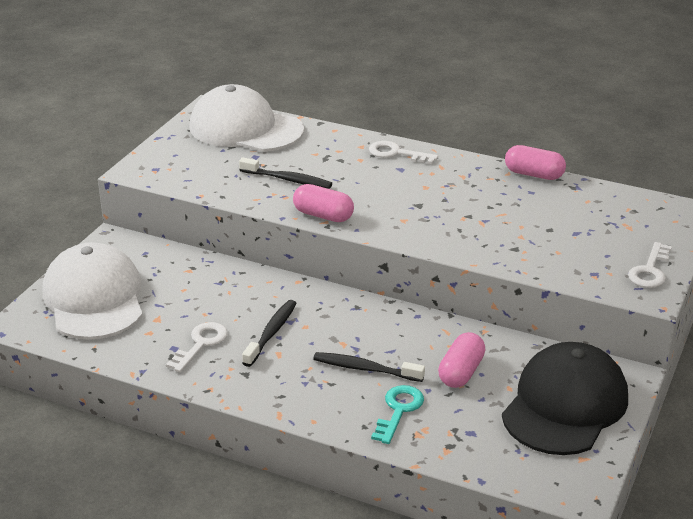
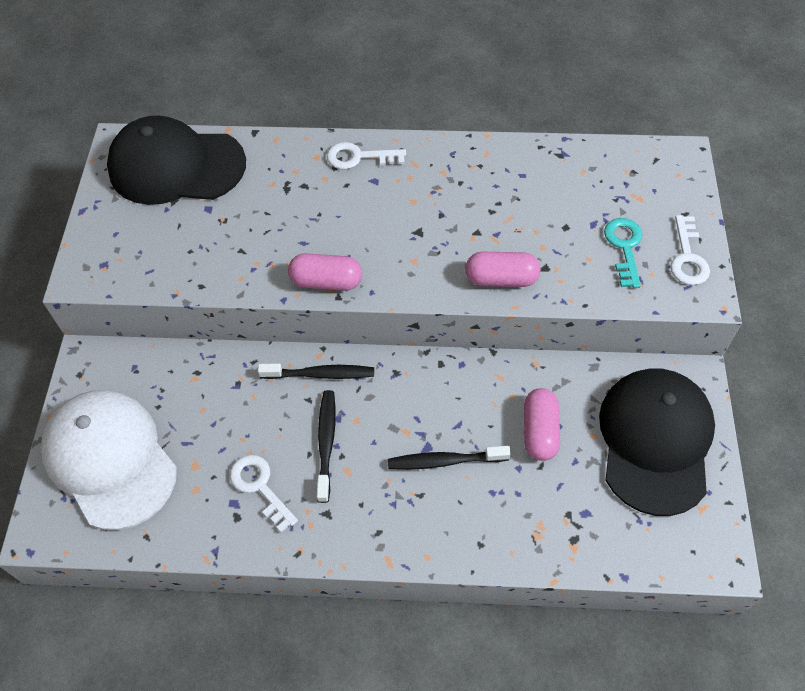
camera: 20 degrees left, 25 degrees up
(201, 344) = (260, 487): white key -> white key turned 45 degrees counterclockwise
(245, 128) = (176, 166): white cap -> black cap
(288, 180) = (262, 236): black toothbrush -> black toothbrush (320, 374)
(399, 410) = (504, 509): turquoise key -> turquoise key (624, 247)
(534, 174) = (513, 147): pink capsule -> pink capsule (501, 279)

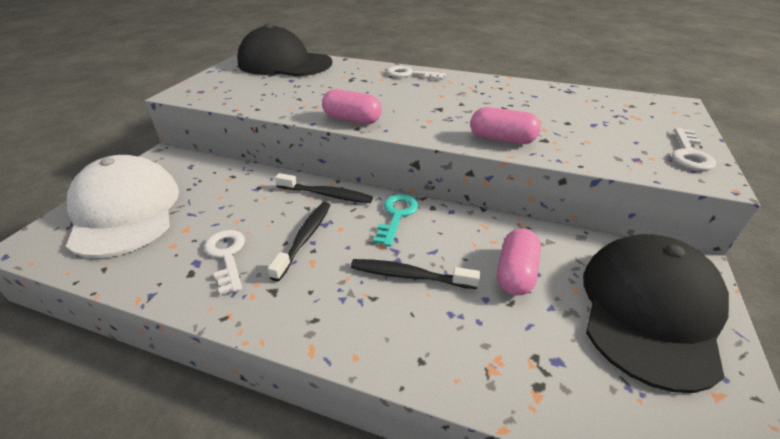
camera: 15 degrees right, 20 degrees down
(624, 247) = (623, 139): turquoise key -> turquoise key (397, 215)

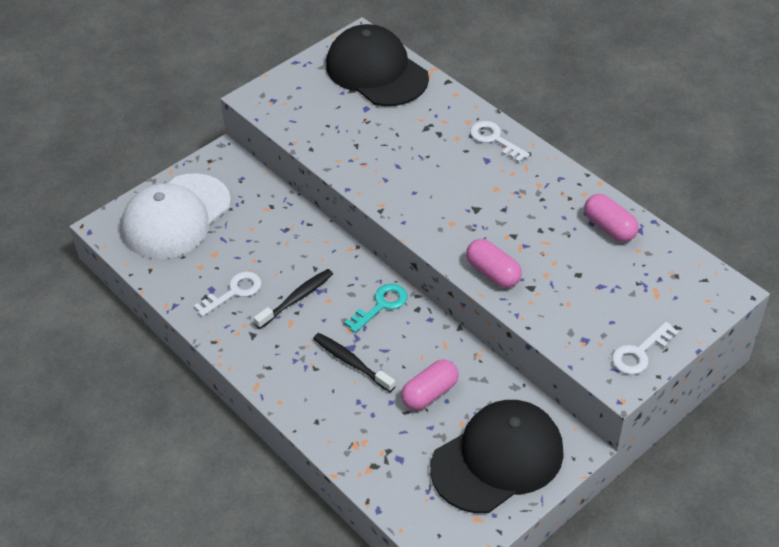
camera: 30 degrees right, 10 degrees up
(125, 211) = (176, 217): white cap -> white cap turned 150 degrees counterclockwise
(227, 256) = (234, 292): white key -> white key turned 45 degrees clockwise
(326, 194) = (338, 260): black toothbrush -> none
(352, 120) = (384, 197): pink capsule -> pink capsule (609, 227)

